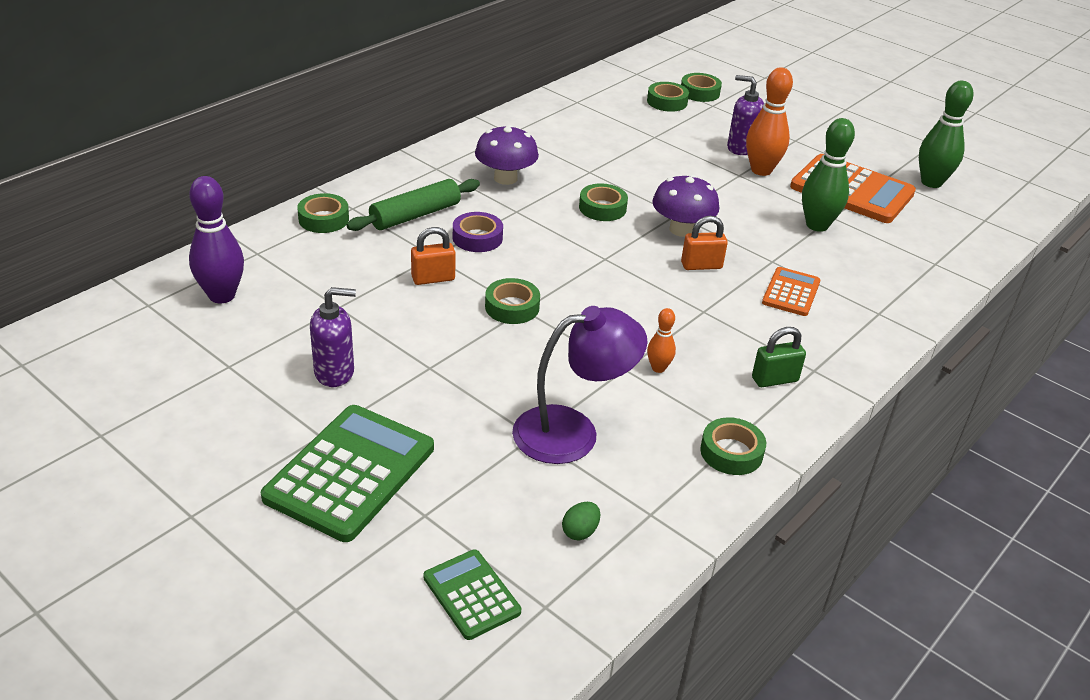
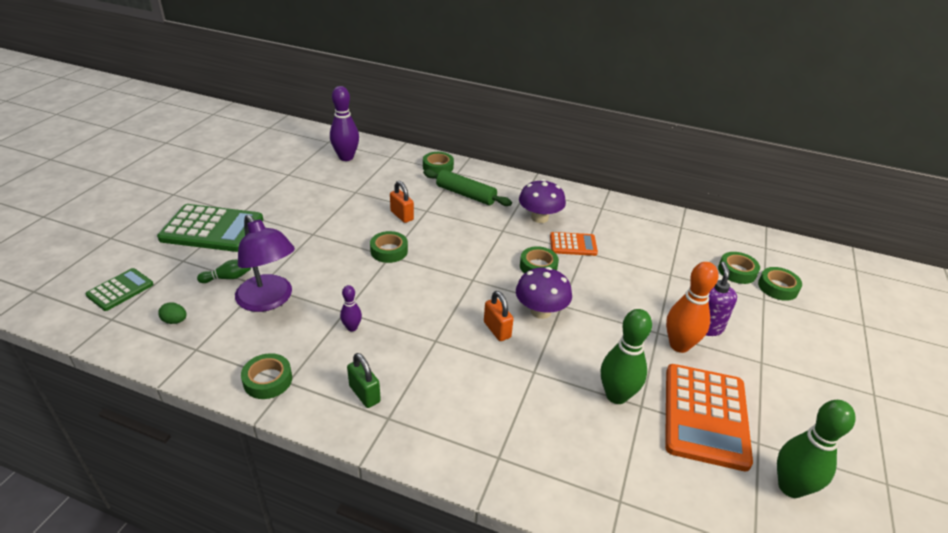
camera: 70 degrees right, 0 degrees up
(335, 373) = (295, 205): purple soap dispenser -> none
(477, 238) = (458, 222): purple tape -> none
(498, 467) = (228, 278): none -> green bowling pin
(658, 368) = (352, 327): orange bowling pin -> purple bowling pin
(791, 292) = (493, 389): orange calculator -> orange calculator (573, 244)

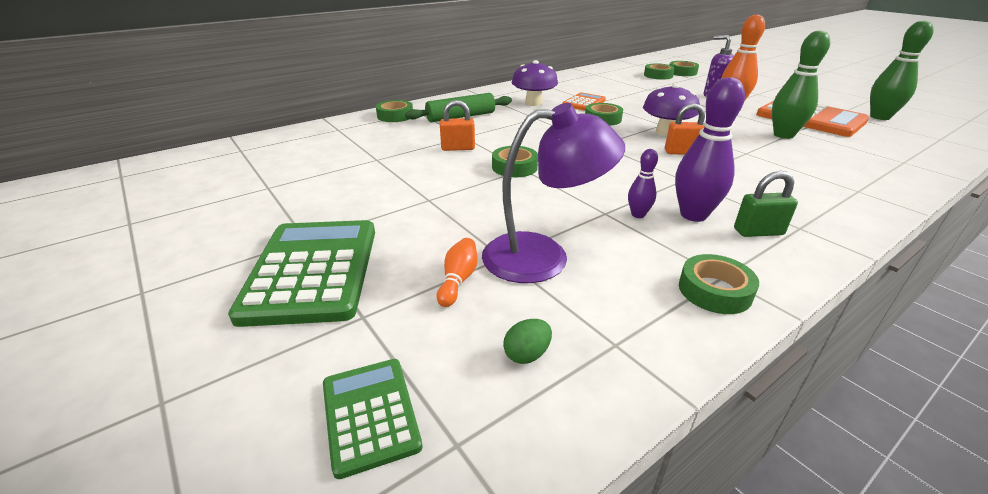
camera: 55 degrees left, 5 degrees down
(212, 229) = (312, 271): green calculator -> green calculator turned 45 degrees counterclockwise
(228, 278) = (458, 280): green bowling pin -> orange bowling pin
(346, 157) = (296, 148): purple bowling pin -> purple bowling pin (693, 215)

